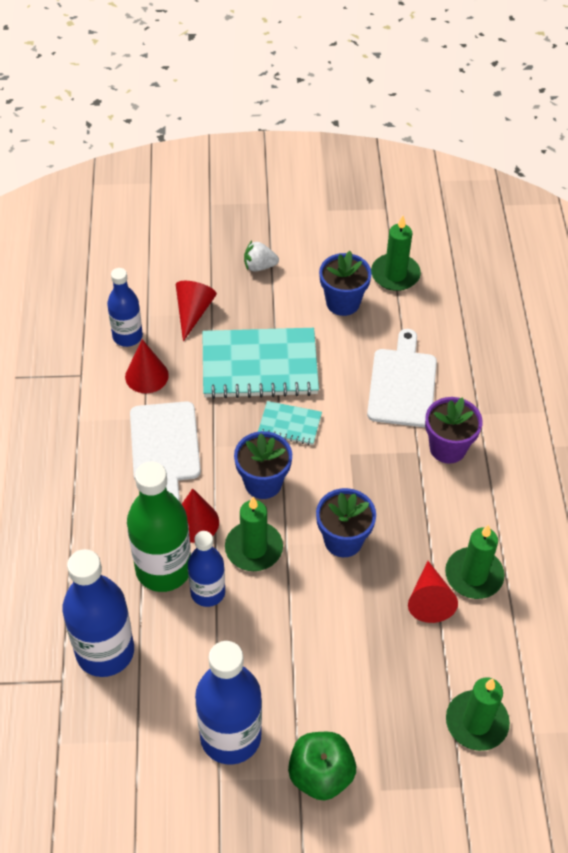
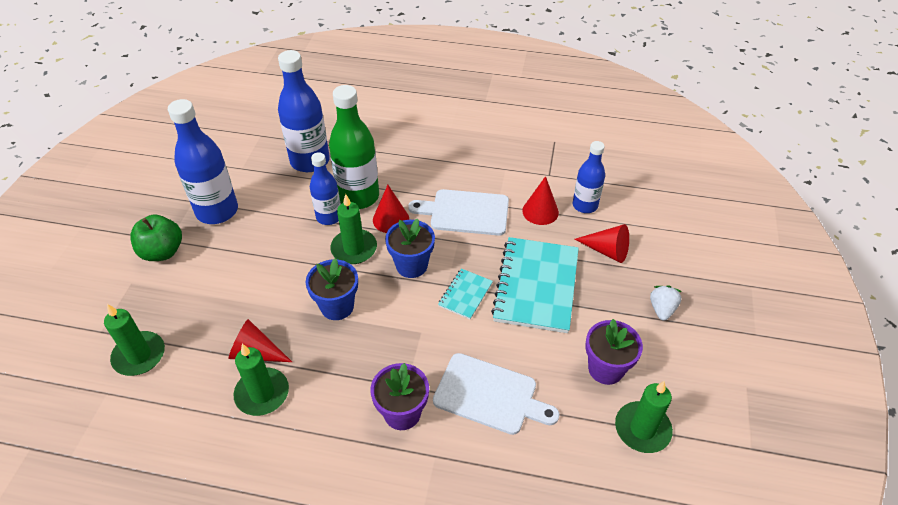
camera: 105 degrees right, 5 degrees down
(343, 303) = (606, 369): blue flower pot -> purple flower pot

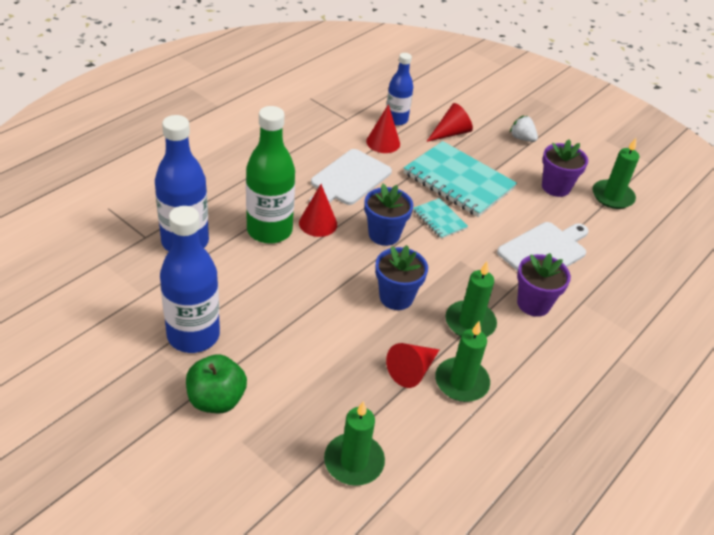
camera: 65 degrees left, 5 degrees down
(329, 217) = (278, 259): blue bottle -> none
(354, 249) = (334, 260): green candle -> green candle (470, 322)

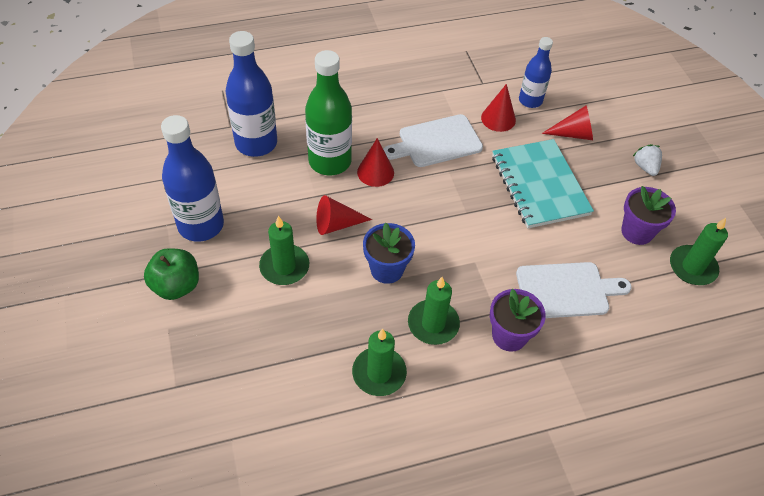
camera: 35 degrees right, 10 degrees up
(354, 461) = (235, 391): green candle -> green candle (284, 267)
(384, 234) = (425, 207): blue flower pot -> none
(412, 370) = (345, 341): red cone -> red cone (337, 224)
(439, 220) = (488, 215): turquoise notebook -> none

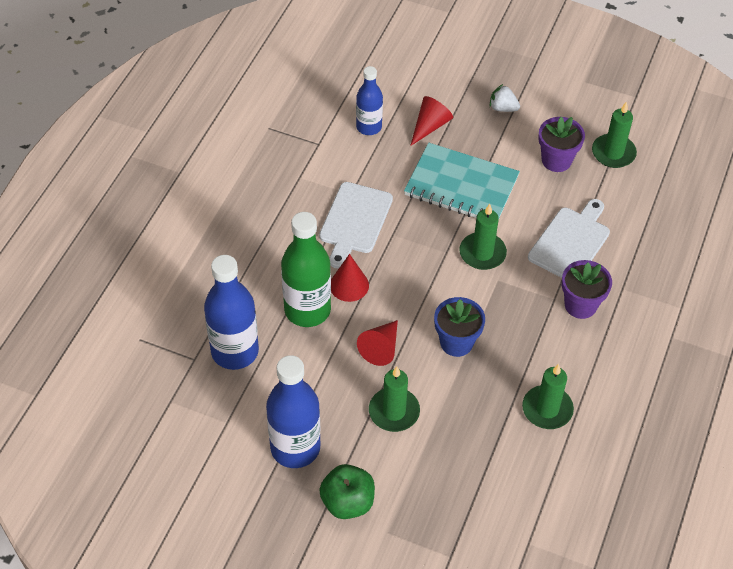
camera: 50 degrees left, 0 degrees up
(433, 324) = (532, 346): green candle -> green candle (482, 253)
(498, 119) = (368, 162): red cone -> none

